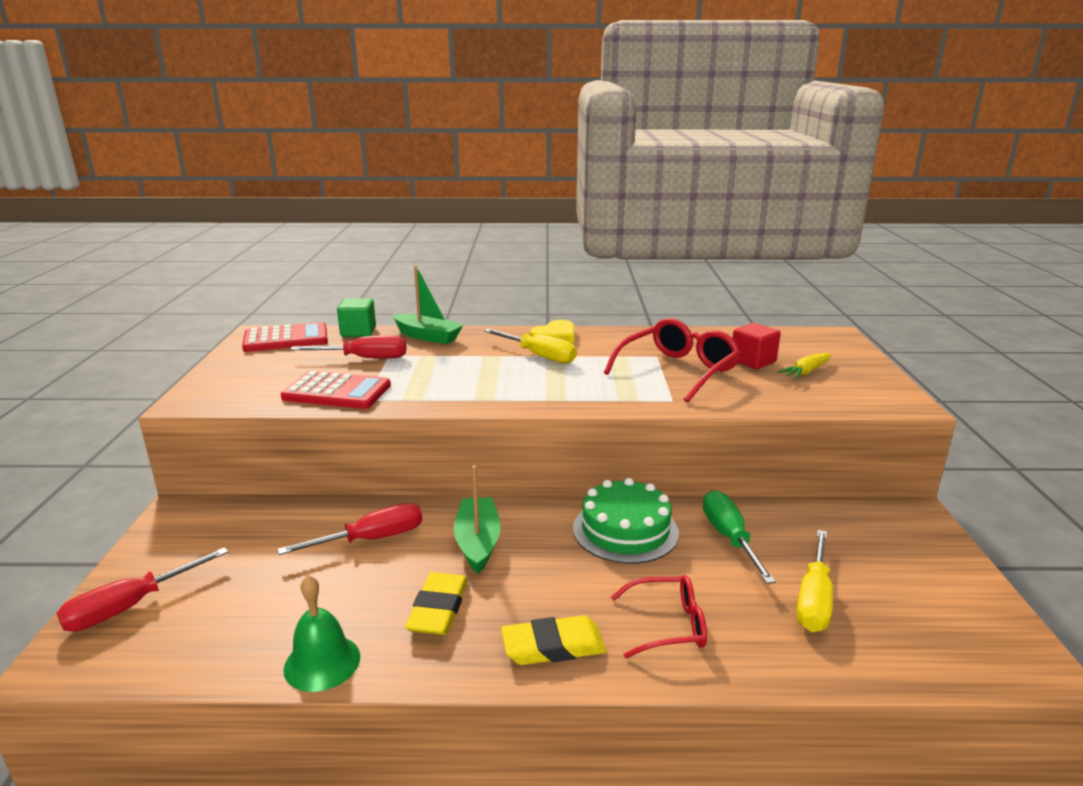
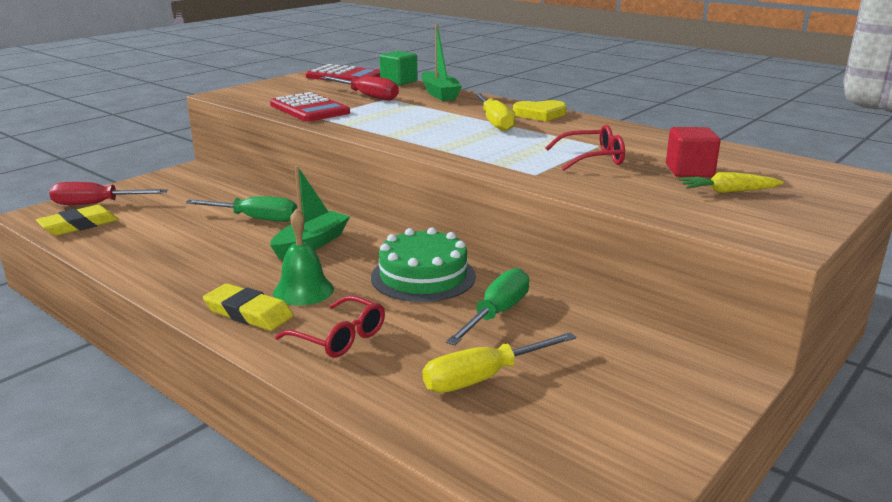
camera: 40 degrees right, 0 degrees up
(322, 662) = (126, 263): green bell -> green bell (303, 290)
(371, 539) = (255, 219): red screwdriver -> green screwdriver
(438, 608) = (224, 266): yellow eraser -> yellow eraser (79, 225)
(678, 371) = (592, 158): red glasses -> red glasses, size x0.62

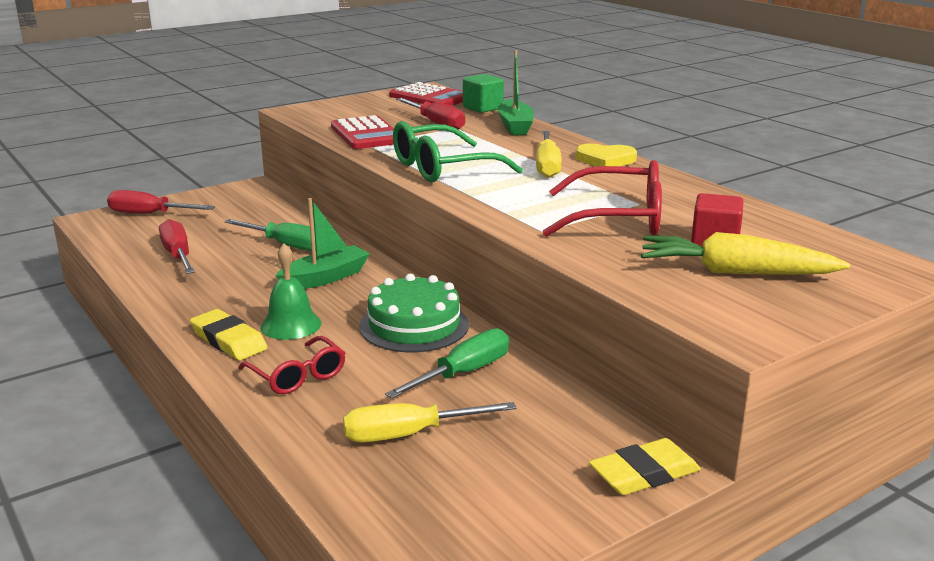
camera: 15 degrees right, 0 degrees up
(79, 225) = (123, 234): yellow eraser -> yellow eraser (644, 473)
(149, 239) = (178, 255): none -> red screwdriver
(403, 131) = (442, 168): none -> green glasses
(592, 158) = (618, 219): red glasses -> red glasses, size x1.61
(728, 192) = (736, 272): yellow carrot -> yellow carrot, size x1.76

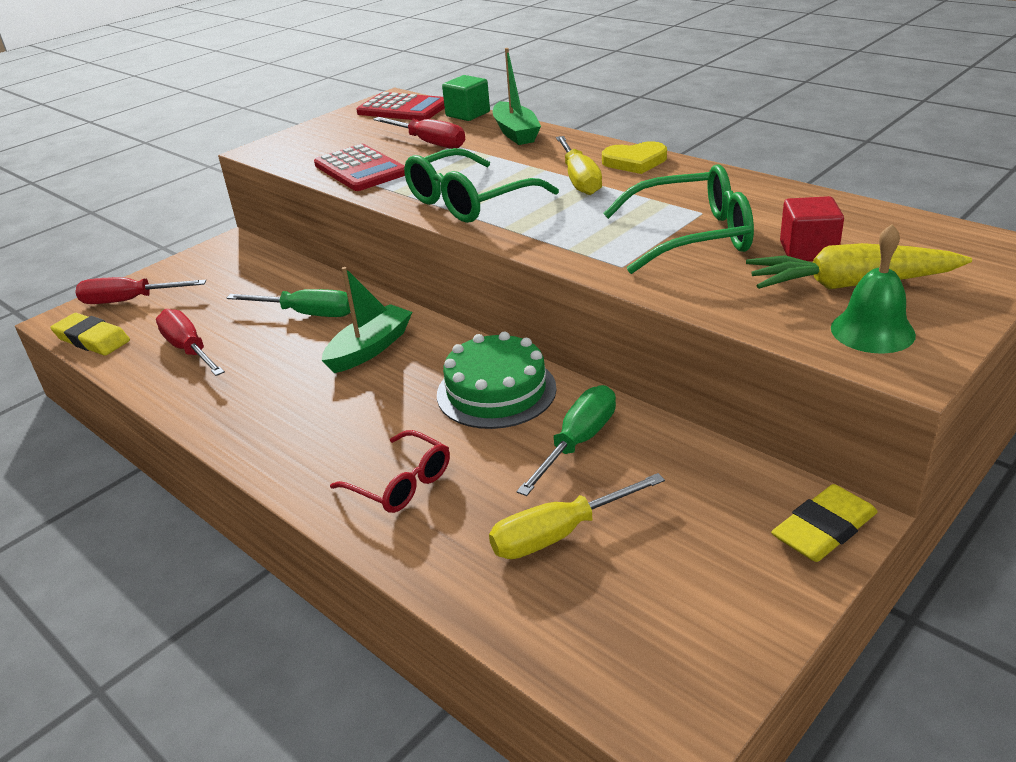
camera: 10 degrees left, 10 degrees up
(229, 340) = (301, 452): yellow eraser -> yellow eraser (92, 339)
(291, 325) = (361, 417): green bell -> green bell (872, 331)
(618, 219) = (692, 236): red glasses -> green glasses

